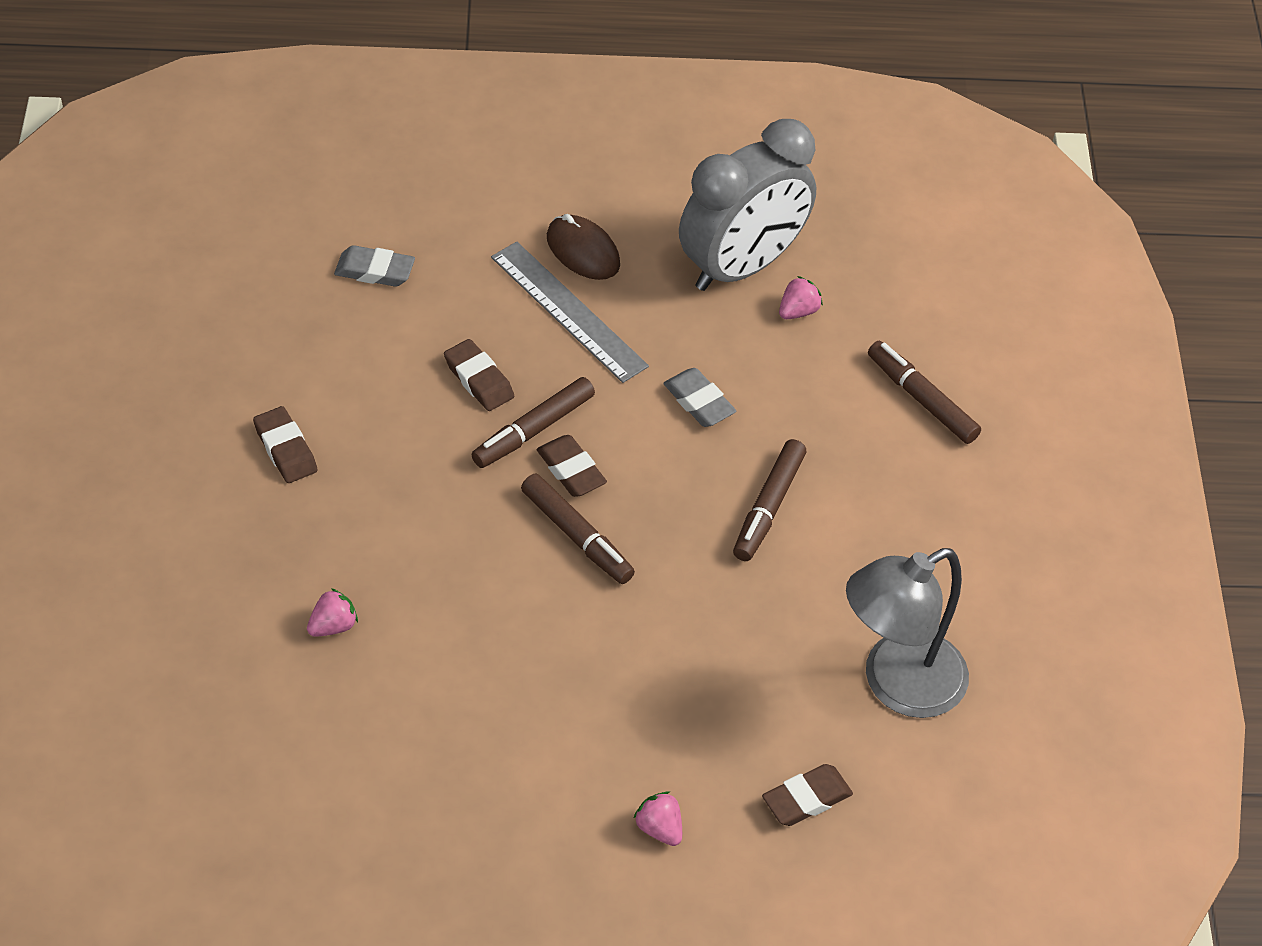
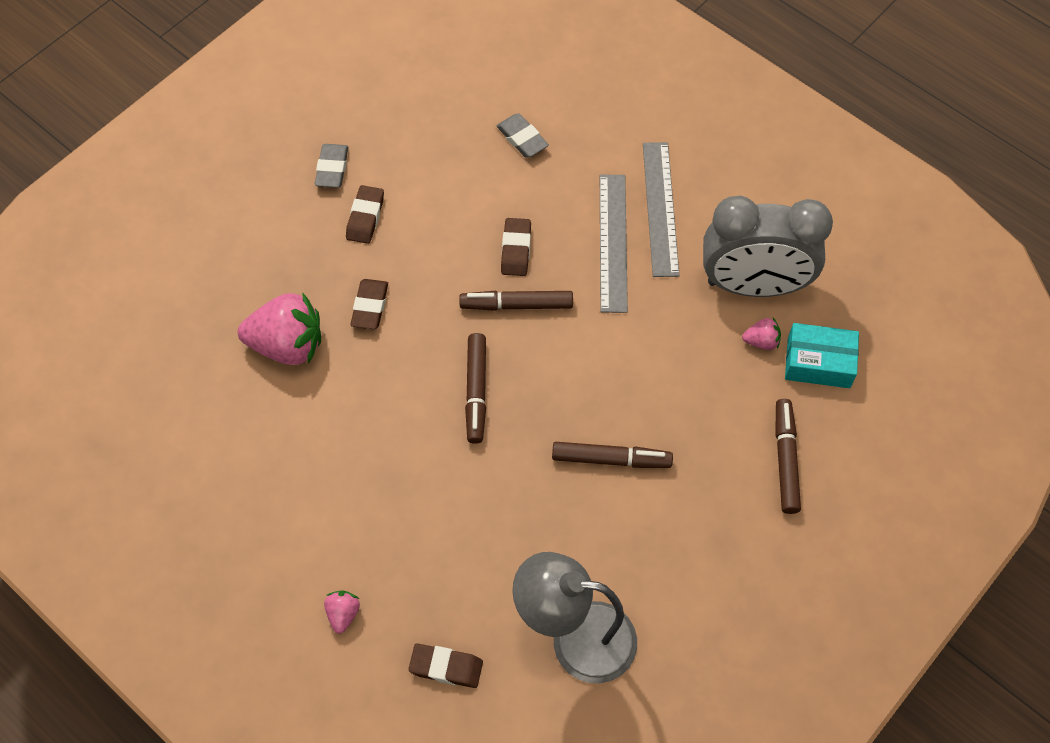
camera: 45 degrees right, 10 degrees up
(333, 626) = (287, 345): pink strawberry -> pink strawberry, size x2.19
(571, 470) = (514, 347): brown eraser -> brown eraser (370, 307)
(583, 251) = (660, 208): brown mouse -> grey ruler
(699, 402) = (636, 358): grey eraser -> grey eraser (332, 169)
(768, 507) = (611, 459): brown marker -> brown marker turned 150 degrees counterclockwise
(866, 296) = (818, 362): none -> turquoise box

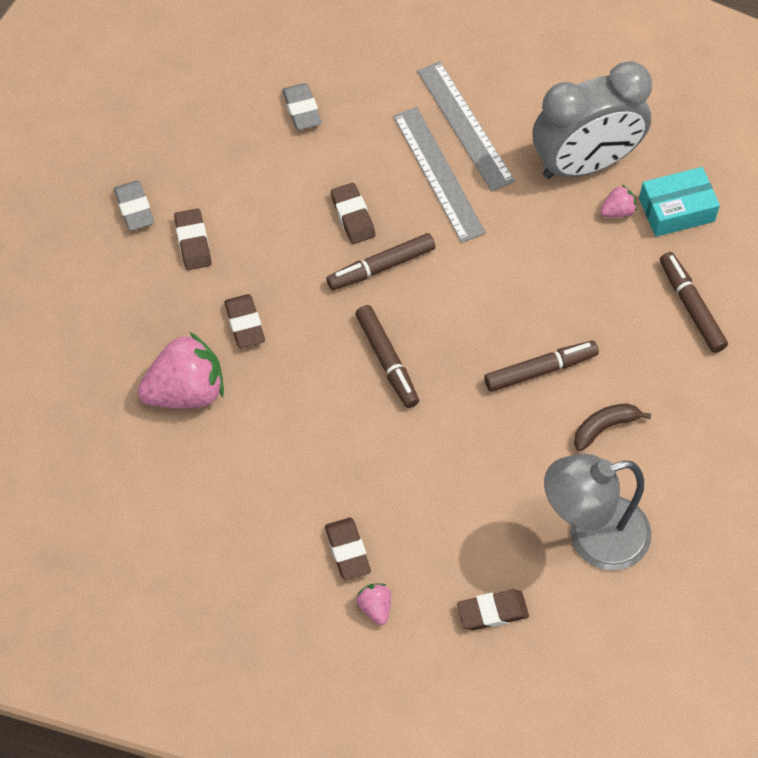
camera: 25 degrees left, 0 degrees up
(347, 550) = (347, 551): none -> brown eraser
(522, 139) = (302, 109): grey eraser -> grey eraser turned 45 degrees clockwise
(643, 539) = (605, 427): none -> brown banana

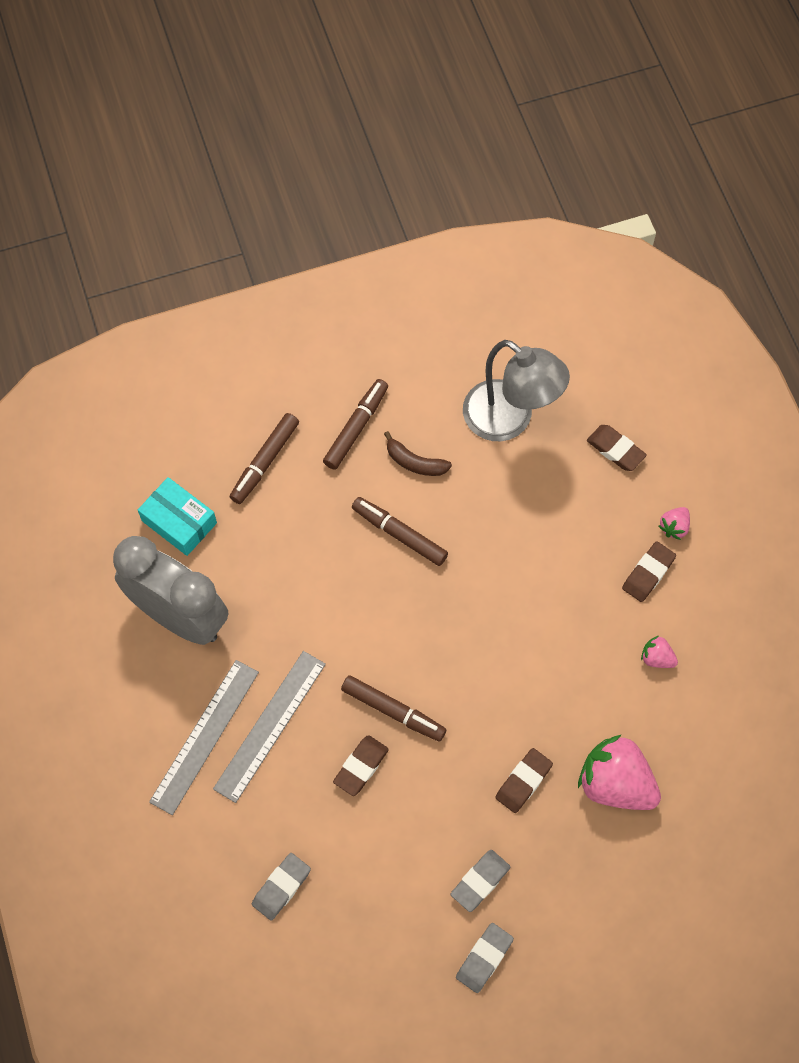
camera: 125 degrees left, 5 degrees up
(193, 242) = (480, 881): brown eraser -> grey eraser
(387, 360) = (474, 649): brown marker -> brown marker (356, 427)
(617, 211) = (211, 564): pink strawberry -> pink strawberry (657, 658)

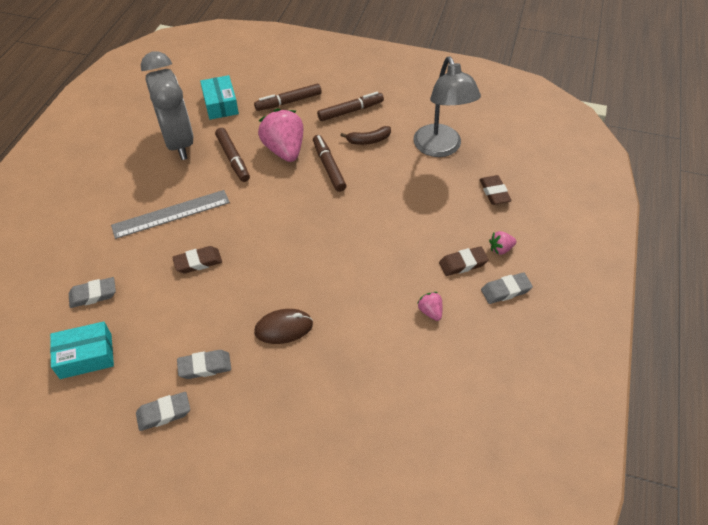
camera: 35 degrees right, 15 degrees down
(204, 736) = (133, 199): grey ruler -> none
(345, 959) = (86, 356): none -> turquoise box
(393, 711) = (243, 246): brown marker -> brown marker (233, 159)
(415, 462) = (368, 140): brown banana -> brown banana turned 75 degrees counterclockwise
(523, 781) = (283, 328): brown eraser -> brown mouse
(615, 783) = (341, 365): pink strawberry -> pink strawberry (284, 150)
(714, 579) = (505, 290): none -> grey eraser

